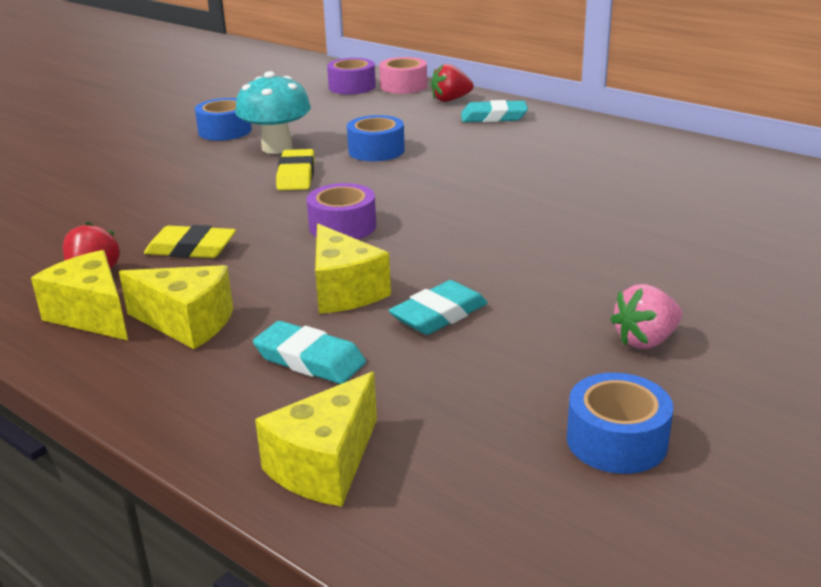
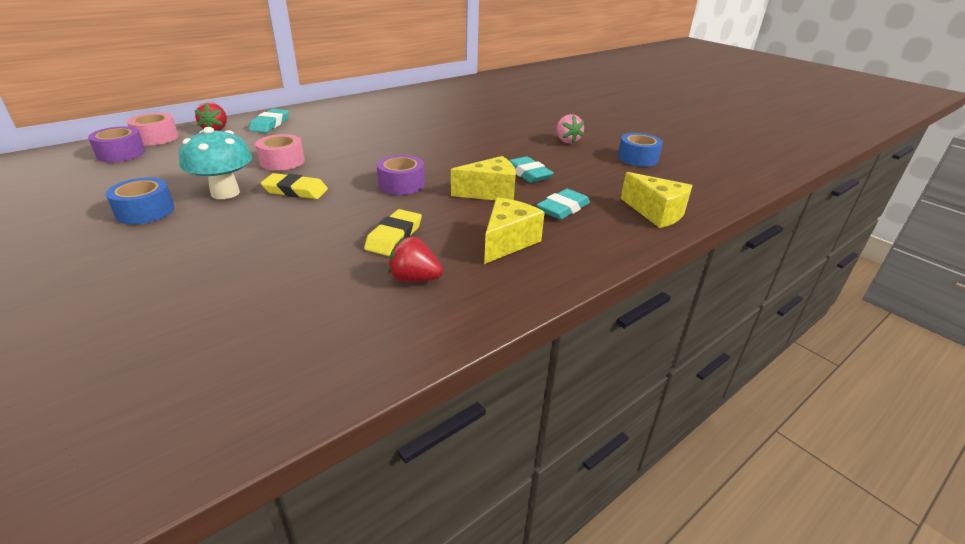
camera: 80 degrees left, 5 degrees up
(92, 315) = (479, 278): yellow cheese -> none
(376, 150) = (282, 161): blue tape -> pink tape

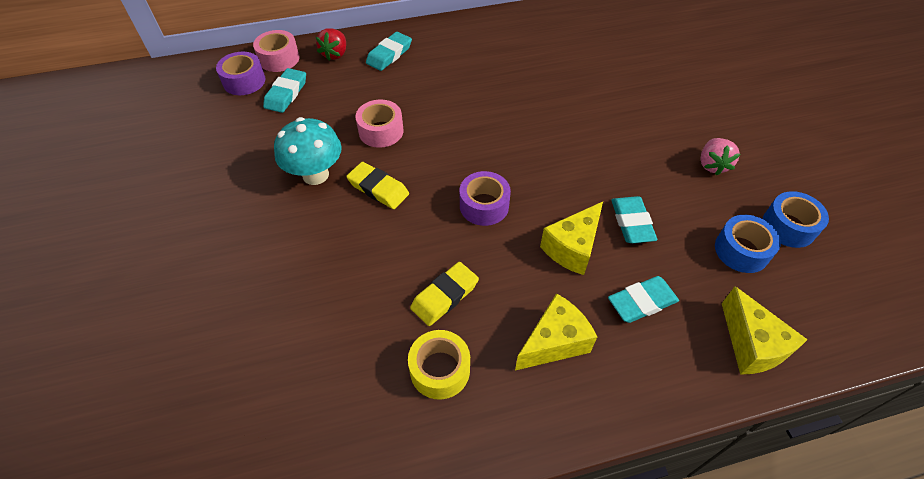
camera: 25 degrees right, 20 degrees up
(145, 211) = (244, 186): blue tape -> blue tape (741, 250)
(172, 154) = (286, 93): none -> turquoise eraser
(414, 279) = (440, 370): red strawberry -> yellow tape
(490, 193) = (572, 248): yellow cheese -> yellow cheese turned 120 degrees clockwise

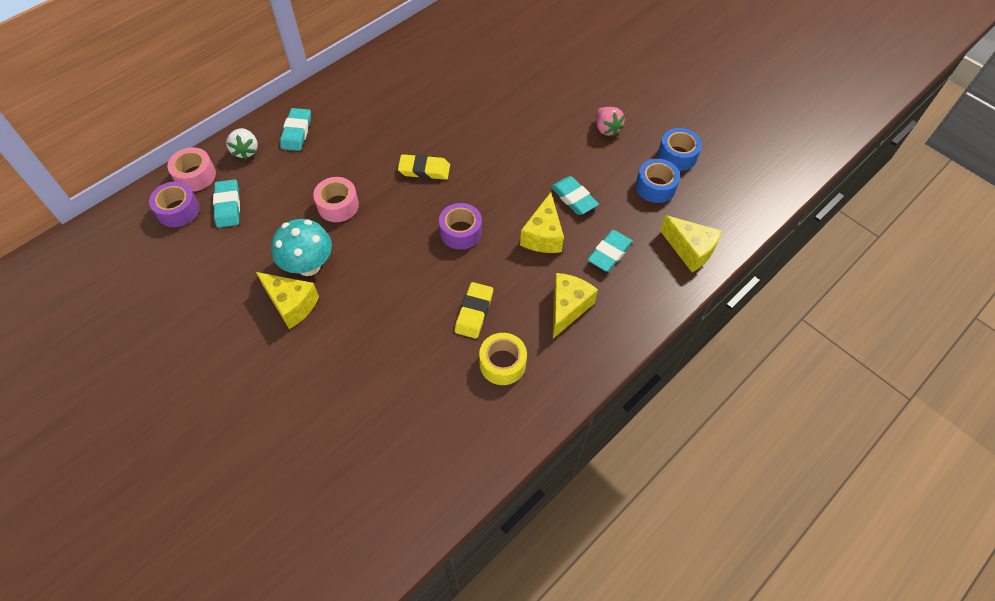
camera: 30 degrees left, 5 degrees up
(274, 204) = (291, 304): none -> yellow cheese
(335, 54) = (246, 151): red strawberry -> white strawberry
(378, 188) = (369, 254): yellow eraser -> yellow eraser (424, 170)

